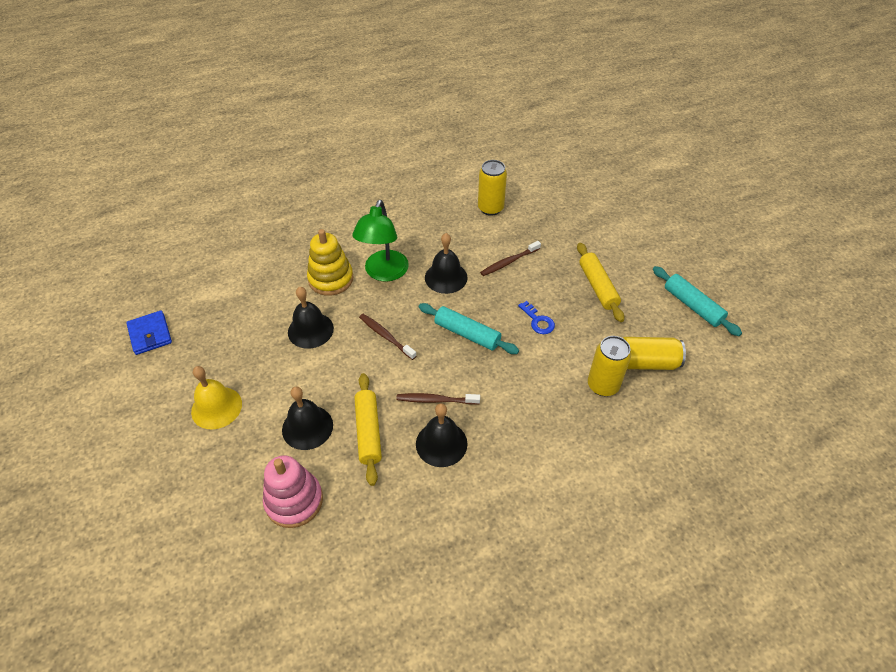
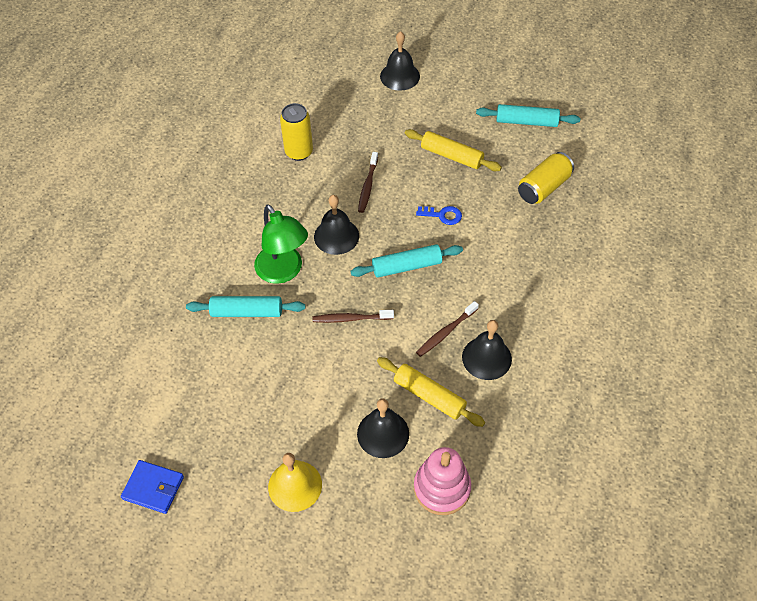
camera: 45 degrees left, 5 degrees up
(310, 330) = (286, 364): black bell -> black bell (400, 76)
(331, 279) = (247, 312): yellow stacking toy -> turquoise rolling pin
(603, 385) = (536, 226): yellow can -> none

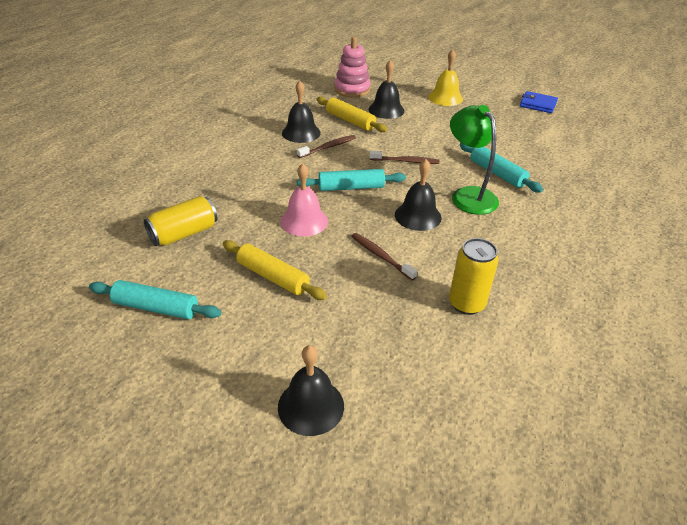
camera: 175 degrees left, 15 degrees down
(247, 312) = (497, 173): turquoise rolling pin -> turquoise rolling pin turned 45 degrees clockwise
(368, 186) = (381, 256): brown toothbrush -> brown toothbrush turned 60 degrees counterclockwise
(443, 215) = (304, 221): blue key -> pink bell

